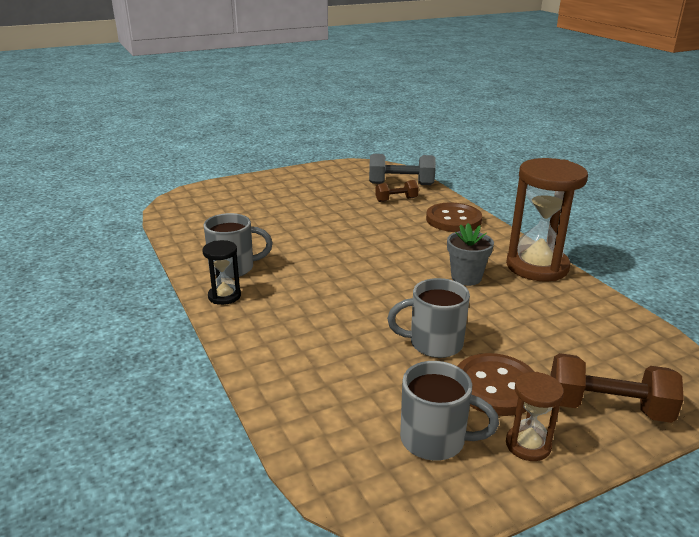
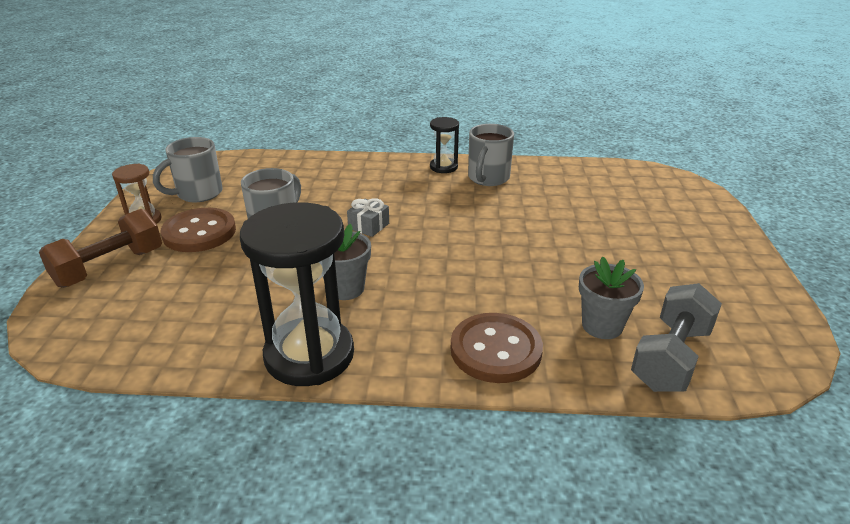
camera: 120 degrees right, 5 degrees up
(377, 298) = (368, 226): none -> grey gift
(396, 200) = (602, 326): brown dumbbell -> grey flower pot
(537, 266) = (309, 355): brown hourglass -> black hourglass

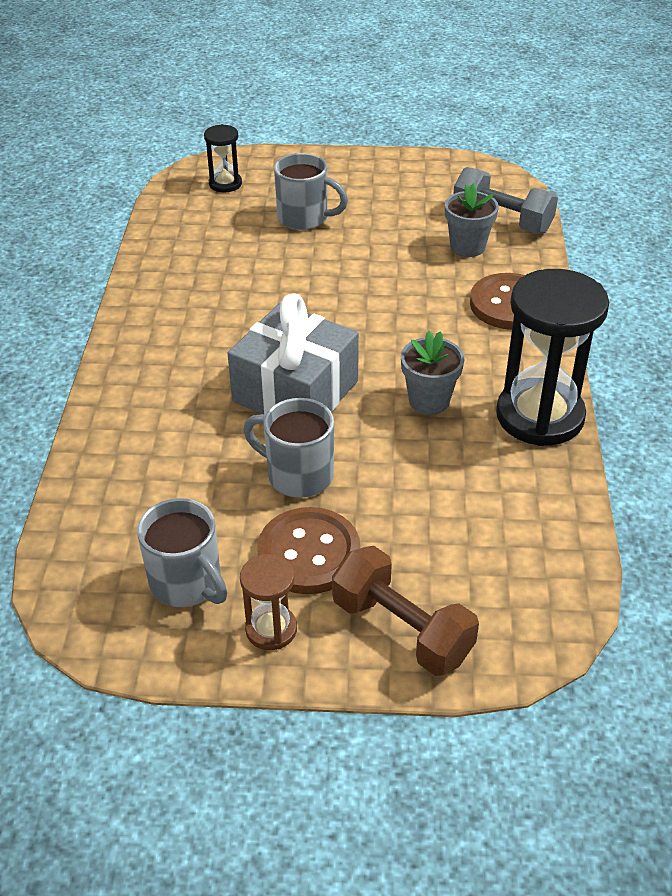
camera: 90 degrees left, 10 degrees up
(368, 226) = (295, 391): grey gift -> grey gift, size x2.44
(443, 167) = (139, 331): black hourglass -> black hourglass (225, 184)
(488, 178) = (179, 295): grey mug -> grey mug (305, 218)

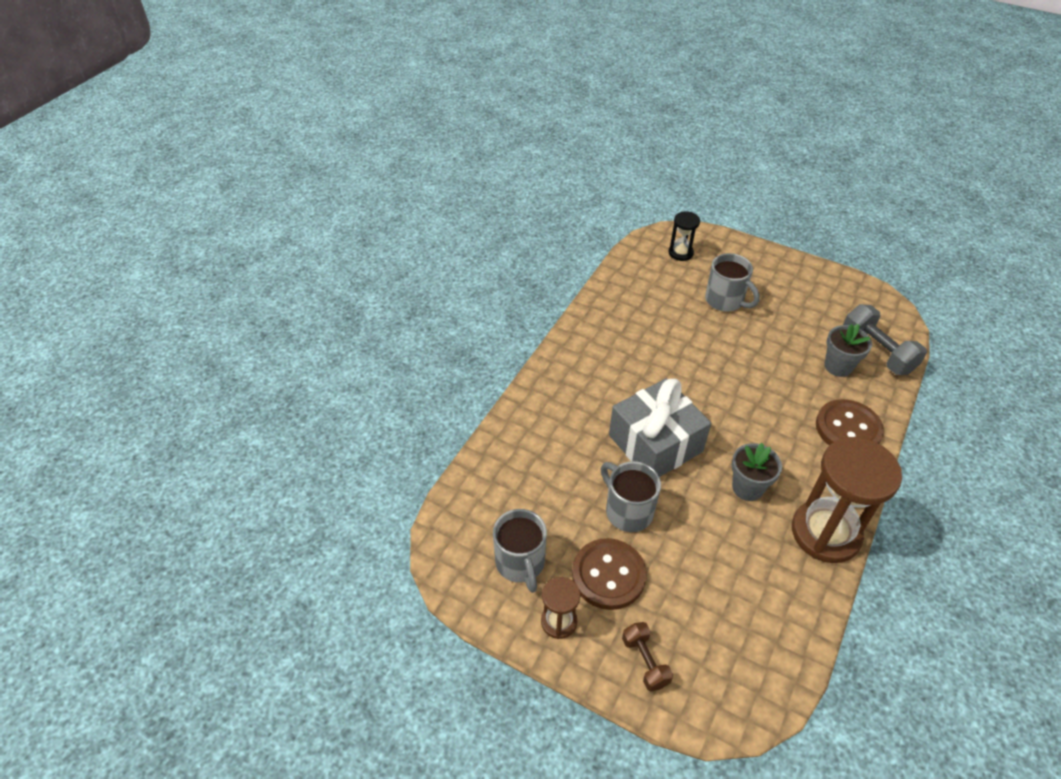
camera: 25 degrees right, 5 degrees up
(402, 629) = (645, 661): brown dumbbell -> brown dumbbell, size x0.59
(540, 416) = (825, 533): black hourglass -> brown hourglass

